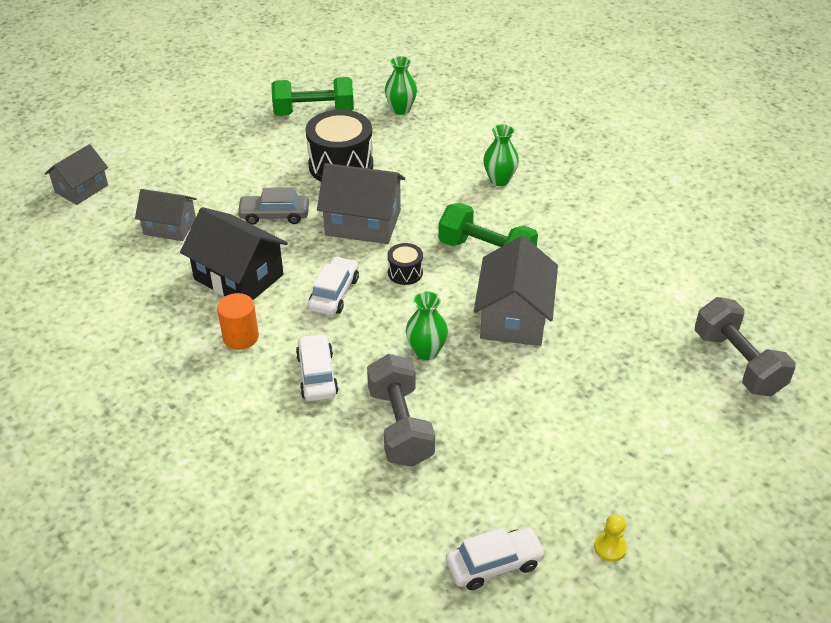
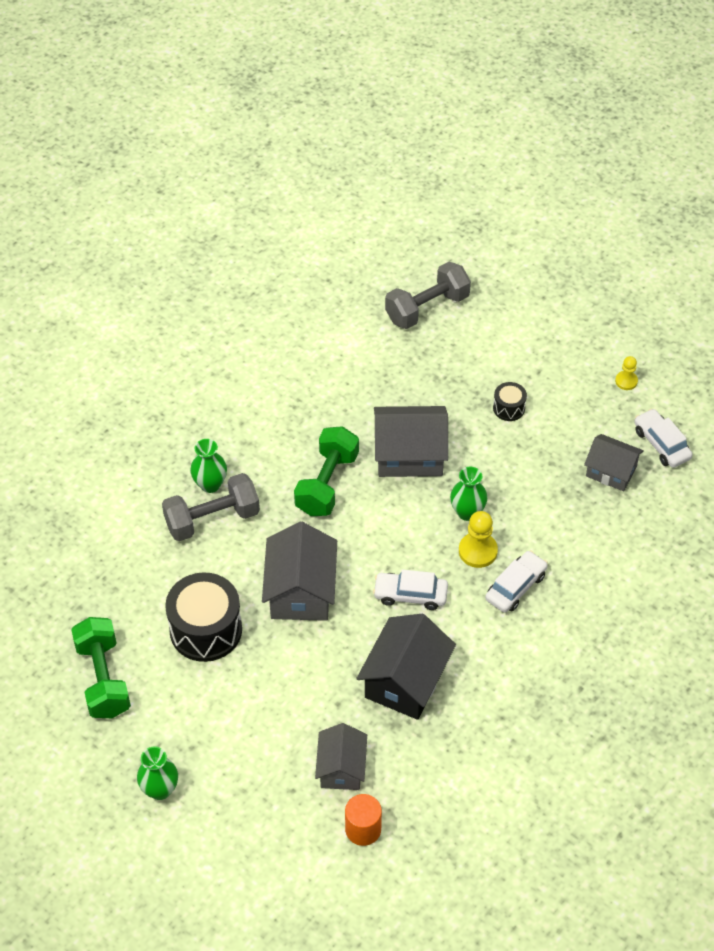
camera: 100 degrees left, 10 degrees up
(81, 189) = (291, 885): grey house -> grey house (611, 471)
(240, 337) = (485, 657): orange cylinder -> orange cylinder (363, 829)
(274, 215) = (303, 673): grey car -> none
(317, 375) = (515, 587): white car -> white car turned 150 degrees clockwise
(372, 352) = (478, 551): none -> yellow pawn
(400, 426) = (555, 518): grey dumbbell -> grey dumbbell (212, 519)
(401, 109) = (88, 591): green vase -> green vase (160, 789)
(405, 272) = (369, 543): black drum -> black drum (509, 408)

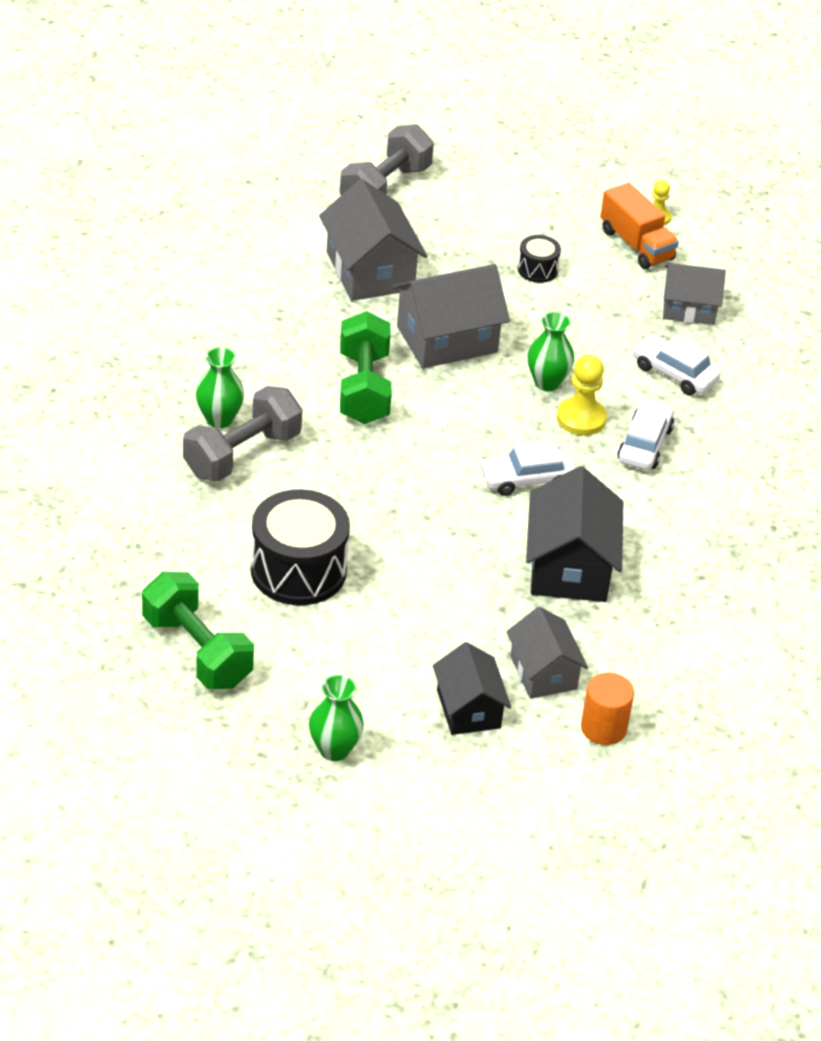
camera: 25 degrees left, 10 degrees down
(271, 783) = (468, 709): none -> black house
(301, 591) = (393, 504): grey house -> grey house (370, 271)
(597, 403) = (636, 245): none -> orange truck
(661, 444) = (730, 270): white car -> white car (674, 373)

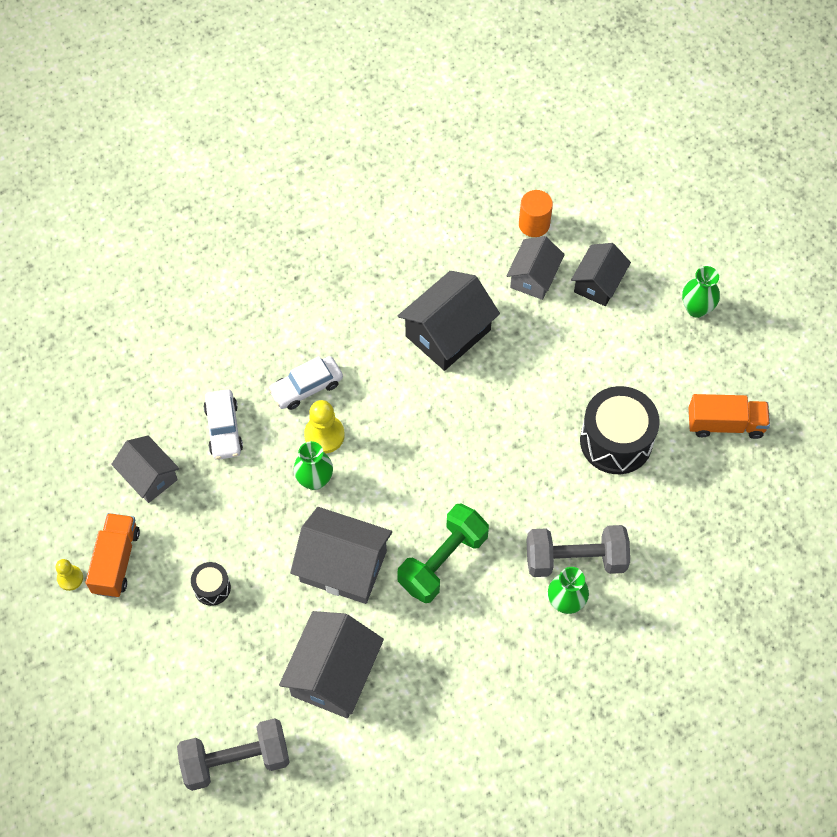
camera: 135 degrees left, 20 degrees up
(197, 651) = (725, 424): green dumbbell -> orange truck
(527, 479) = (409, 412): white car -> none

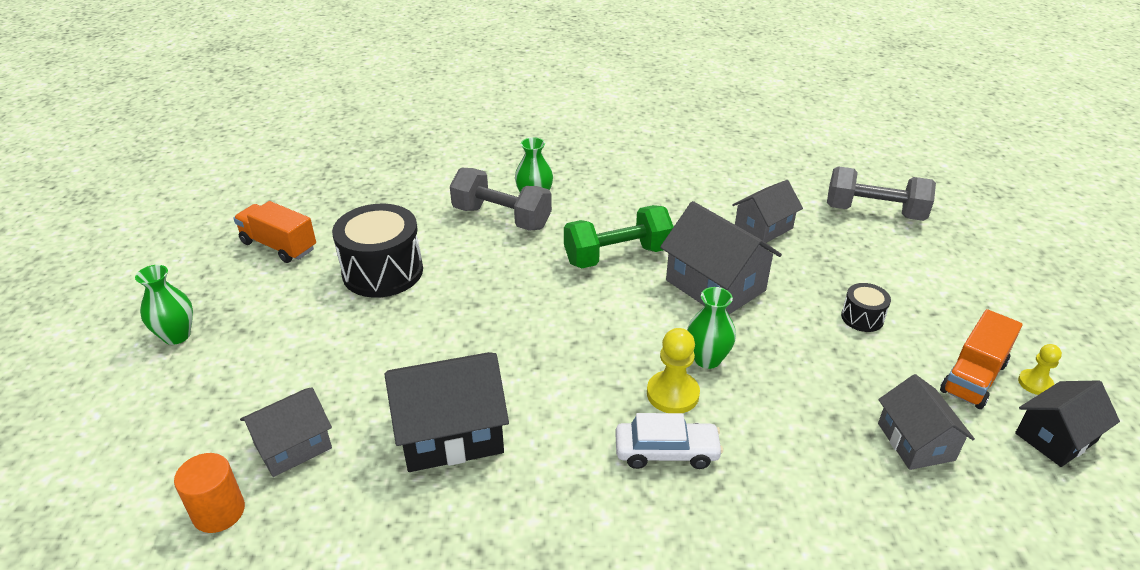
camera: 150 degrees left, 25 degrees down
(223, 429) = (798, 452): white car -> none
(333, 674) = (763, 228): grey house -> grey house, size x0.64
(598, 283) = (234, 404): black house -> black house (1055, 437)

